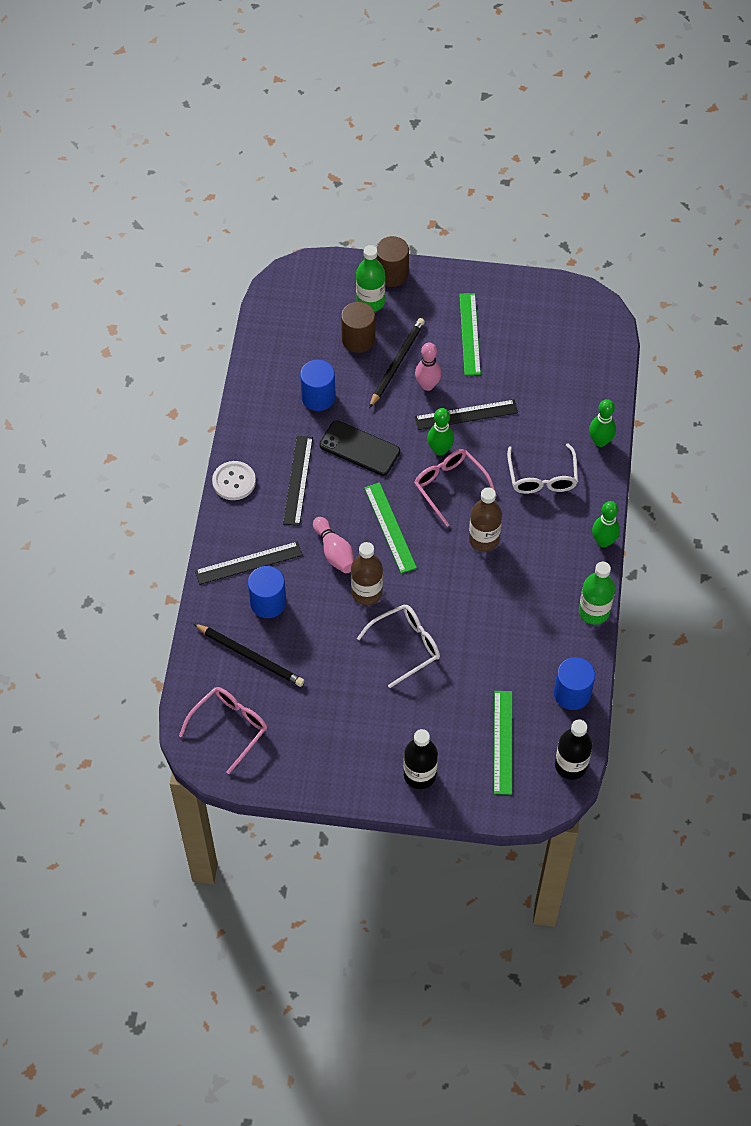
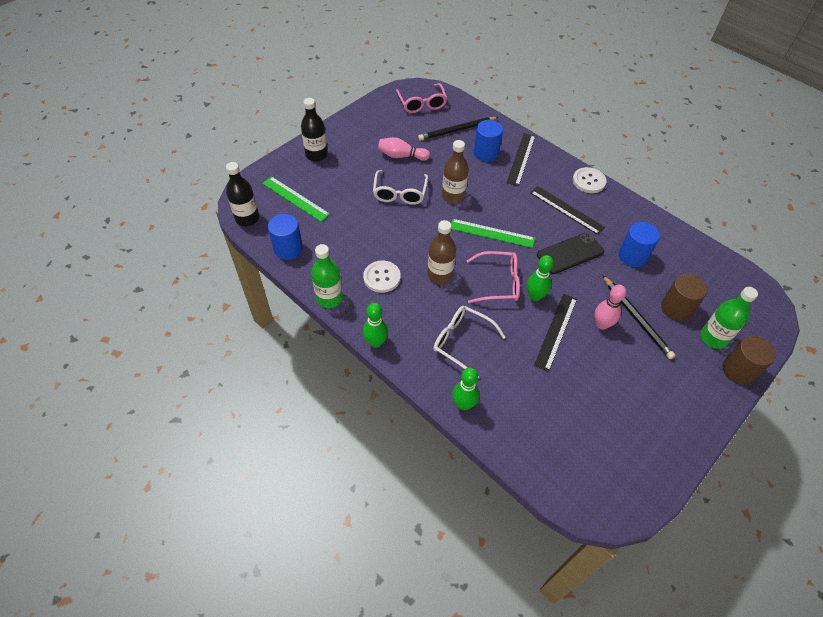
camera: 125 degrees right, 5 degrees down
(334, 552) = (496, 198): pink bowling pin -> pink bowling pin (401, 156)
(469, 334) = (638, 385): green ruler -> none
(531, 585) = (382, 277): none -> white button

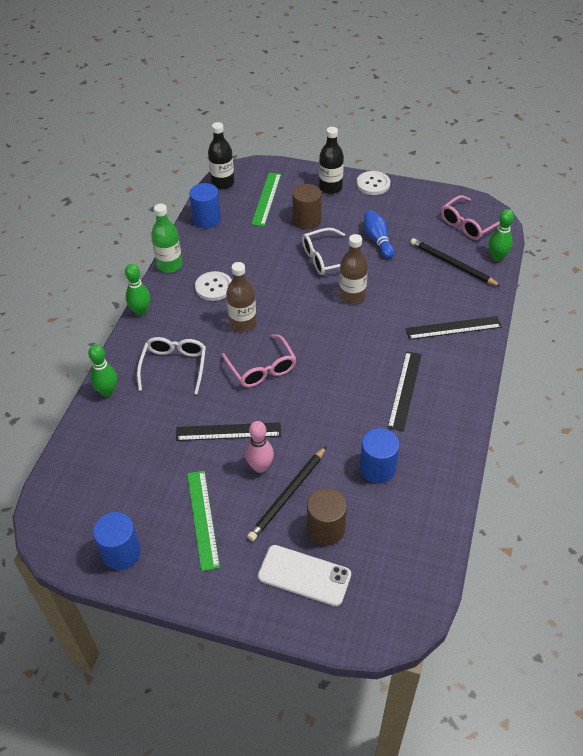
camera: 65 degrees right, 5 degrees down
(401, 156) = (377, 240): pink bowling pin -> blue bowling pin
(486, 153) = (437, 298): blue cylinder -> blue cylinder (121, 552)
(491, 233) = (323, 341): green ruler -> green ruler (202, 519)
(535, 296) = (263, 401): green bowling pin -> green bowling pin (497, 257)
(570, 253) = (341, 412): black phone -> none
(588, 181) = (467, 396): white button -> white button (373, 184)
(713, 338) = (304, 575): green bottle -> white phone
(738, 370) = (272, 611): brown cylinder -> brown cylinder (306, 220)

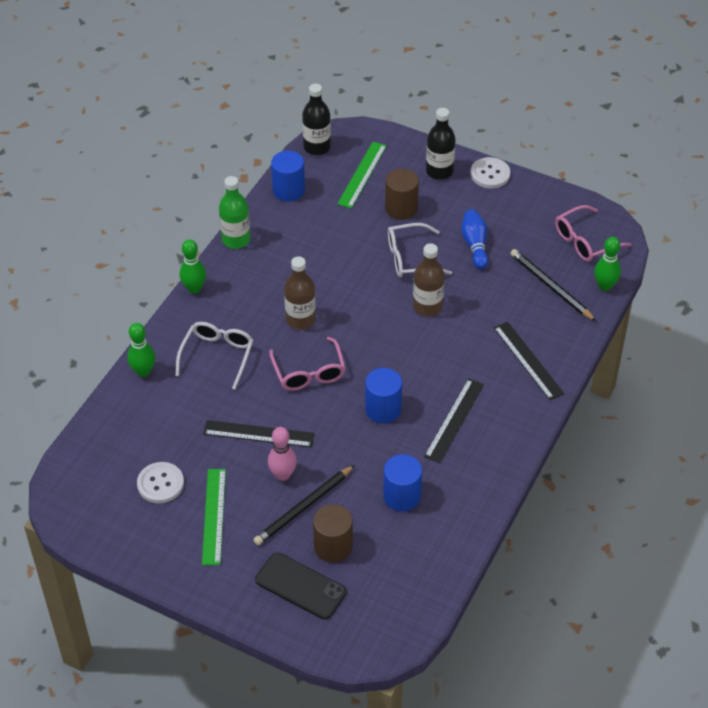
camera: 10 degrees right, 0 degrees up
(121, 552) = (128, 534): blue cylinder -> blue cylinder (383, 409)
(214, 287) = (278, 273): white button -> white button (160, 484)
(304, 575) = (300, 586): white phone -> black phone
(453, 328) = (528, 360): black ruler -> black ruler turned 60 degrees clockwise

